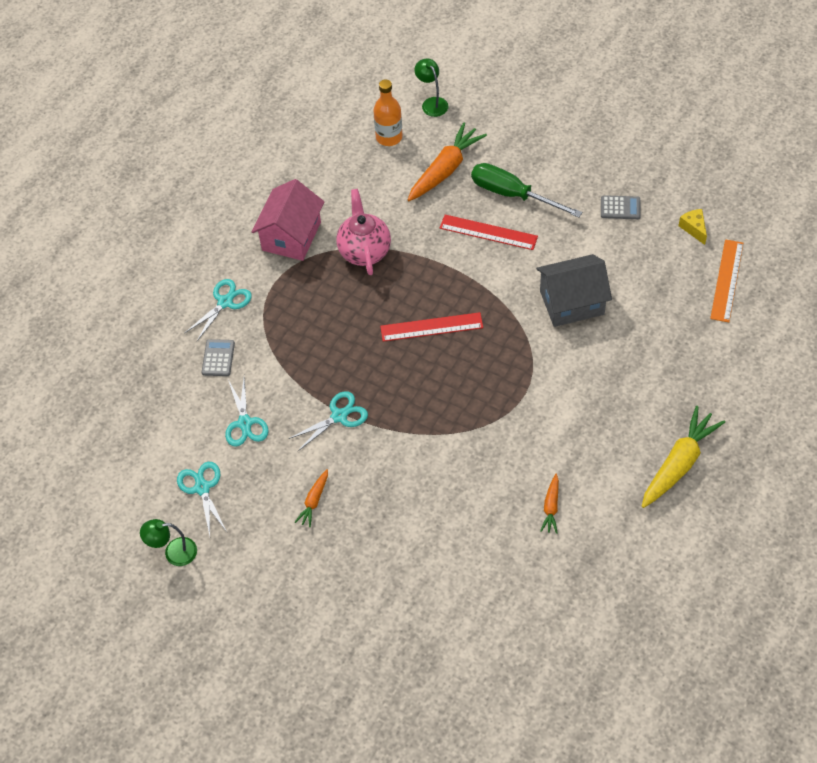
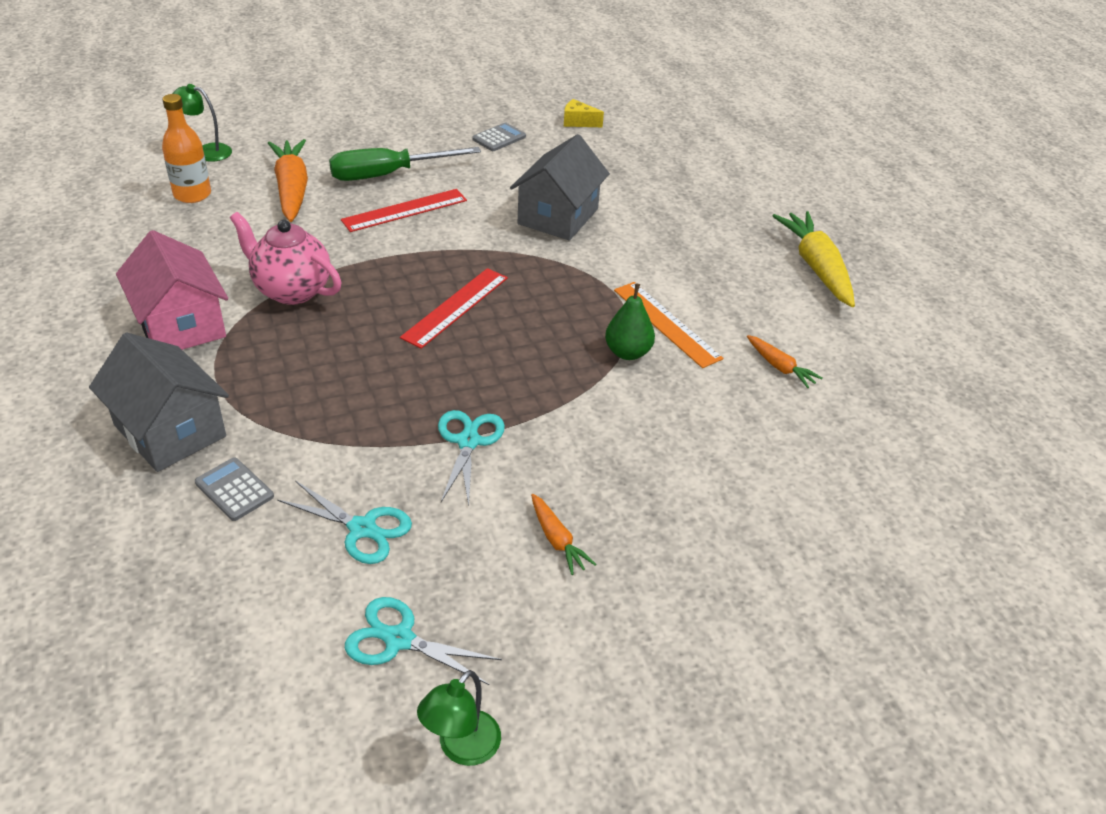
camera: 55 degrees left, 15 degrees down
(225, 302) = (170, 431): turquoise scissors -> grey house
(482, 429) = (628, 352): none -> green pear
(727, 280) = (653, 138): orange ruler -> orange ruler (666, 323)

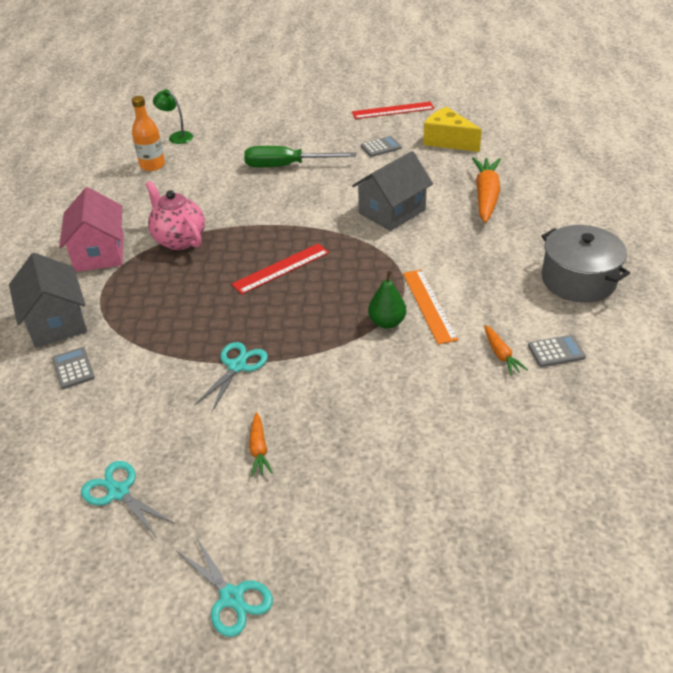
camera: 25 degrees right, 0 degrees up
(292, 189) = (217, 169): orange carrot -> orange carrot (486, 196)
(362, 529) = (136, 412): turquoise scissors -> turquoise scissors (231, 597)
(405, 210) = (284, 193): red ruler -> red ruler (393, 110)
(461, 748) = (117, 576): green lamp -> none
(578, 122) = (447, 141): yellow cheese -> yellow cheese, size x1.86
(816, 267) = (578, 280): yellow carrot -> grey pot
(837, 352) = (556, 351): none -> grey calculator

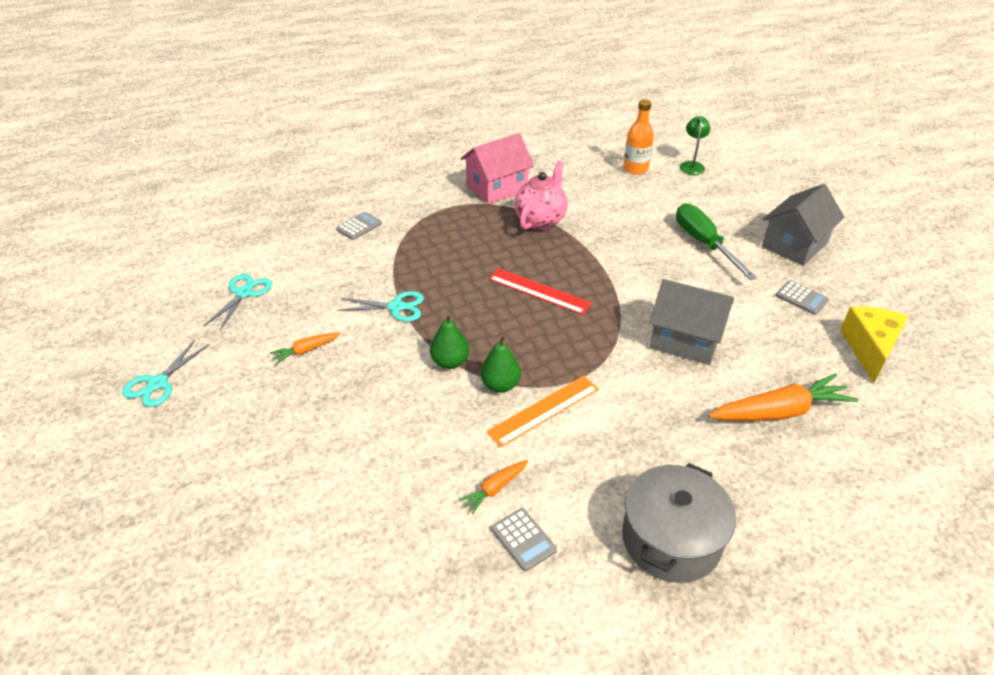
camera: 65 degrees right, 0 degrees up
(56, 322) = (405, 200): grey house -> grey house (794, 245)
(340, 346) = (450, 362): none -> green pear
(393, 110) = (889, 286): red ruler -> none

